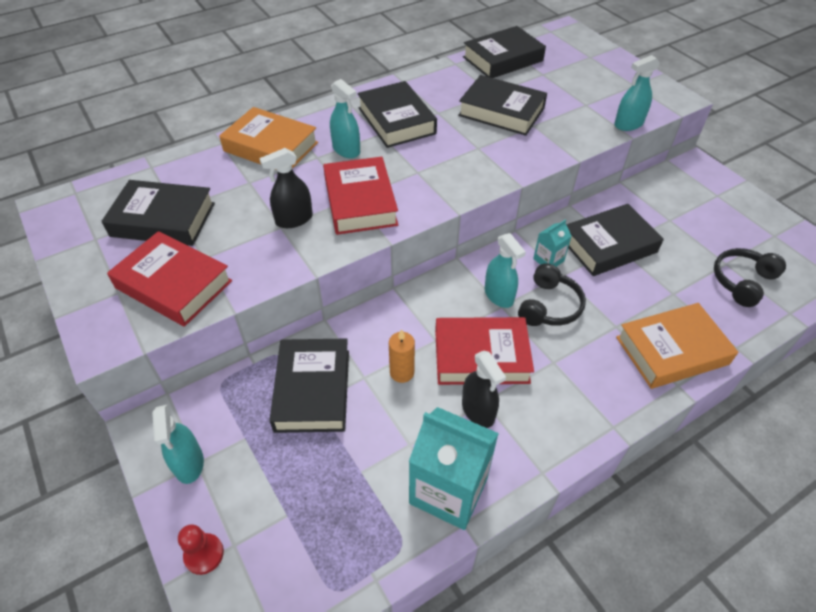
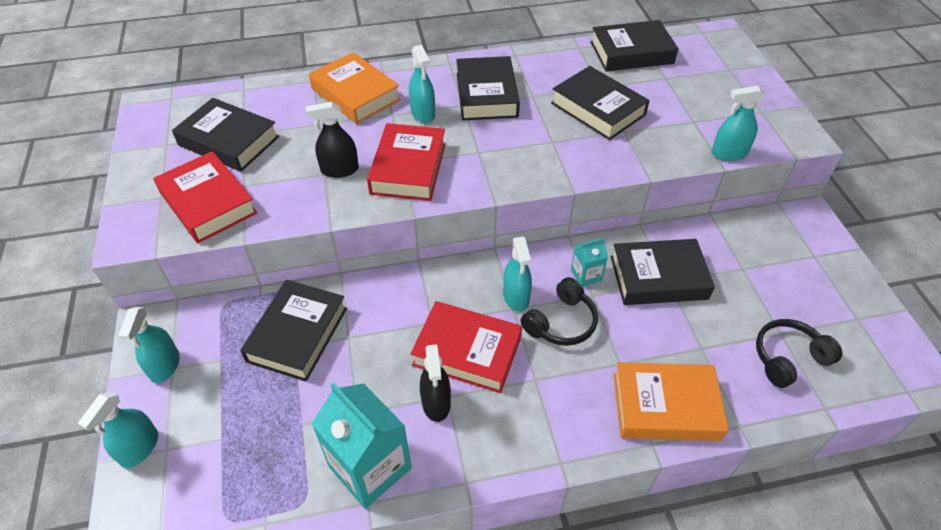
camera: 20 degrees right, 0 degrees up
(204, 554) = (139, 448): red pawn -> turquoise spray bottle
(402, 372) = (384, 344): orange candle -> none

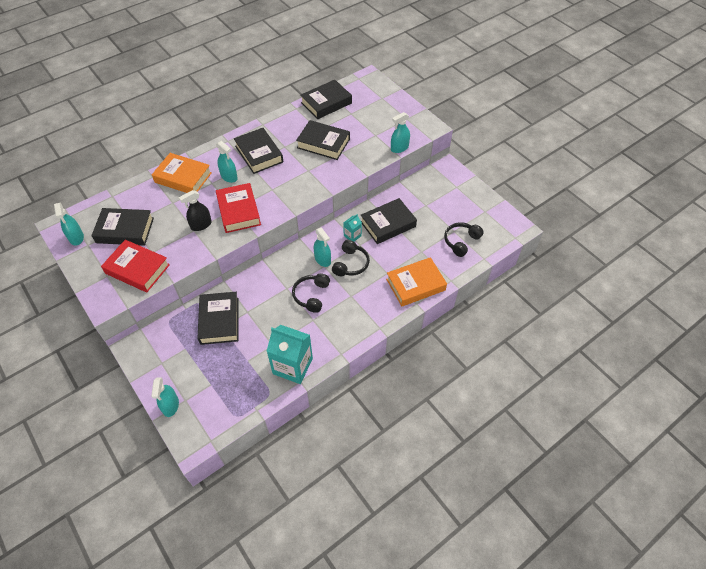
camera: 25 degrees left, 5 degrees up
(165, 366) = (157, 363): turquoise spray bottle -> turquoise spray bottle (76, 237)
(436, 403) = (309, 325): black spray bottle -> none
(467, 351) = (311, 295): red book -> black headphones

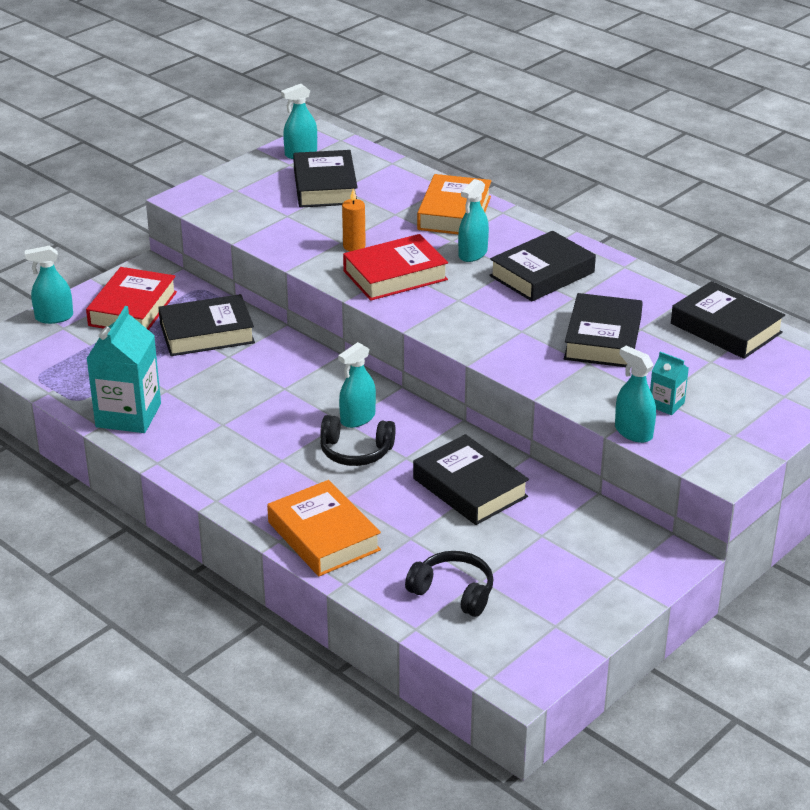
camera: 80 degrees right, 20 degrees down
(137, 269) = (252, 210): red book -> red book (133, 309)
(201, 225) = (354, 246): black spray bottle -> orange candle
(311, 295) = (274, 416): black headphones -> none
(352, 236) = (425, 446): turquoise carton -> turquoise carton (666, 404)

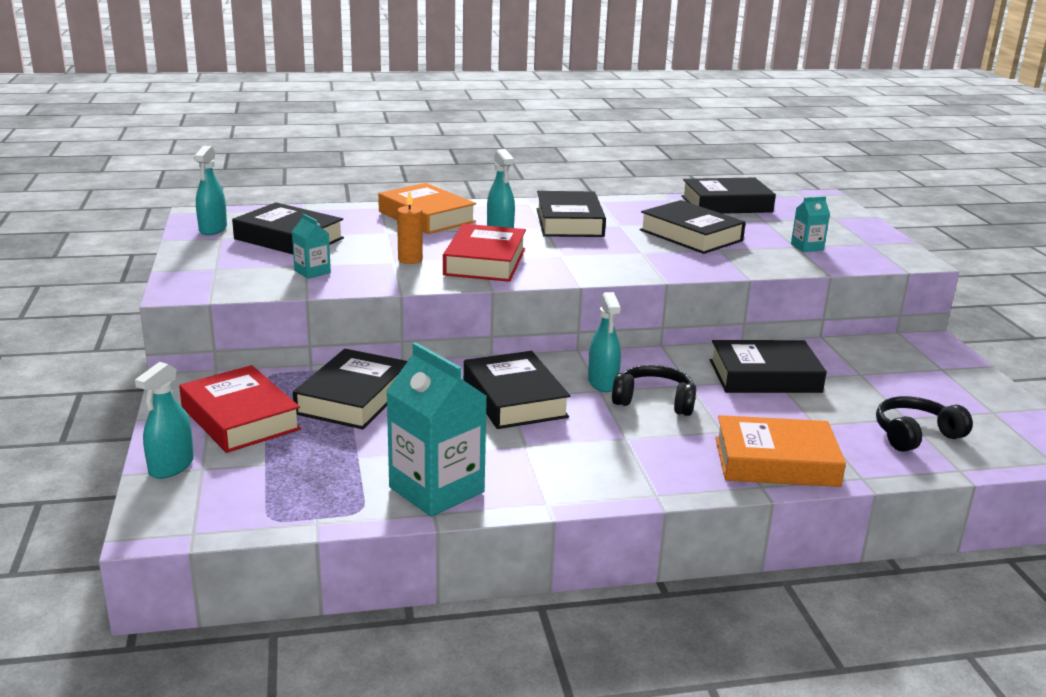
camera: 55 degrees left, 10 degrees down
(278, 223) = (312, 272): none -> turquoise carton
(284, 393) = (514, 399): none -> black book
(355, 451) = (654, 401): black headphones -> black headphones turned 120 degrees counterclockwise
(633, 432) = (834, 266): turquoise spray bottle -> none

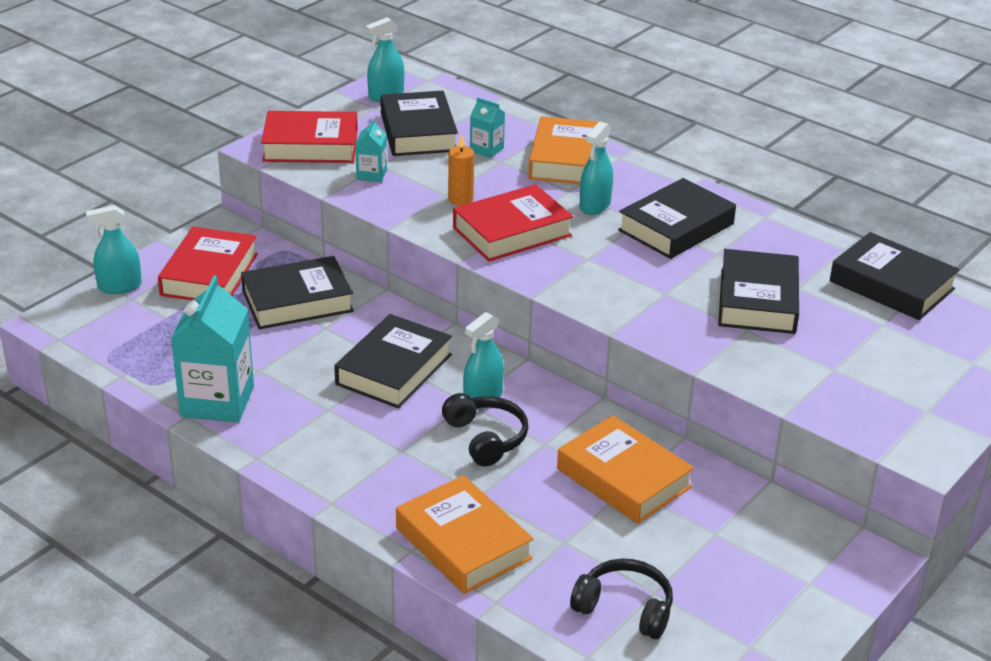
camera: 50 degrees right, 10 degrees up
(221, 275) = (310, 146): none -> red book
(764, 376) = (623, 478): black book -> orange book
(807, 247) = (844, 376): turquoise carton -> turquoise carton (486, 150)

